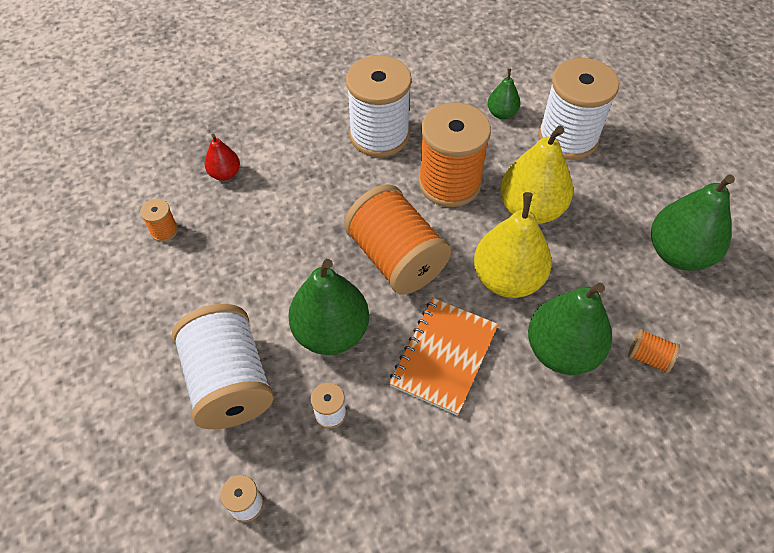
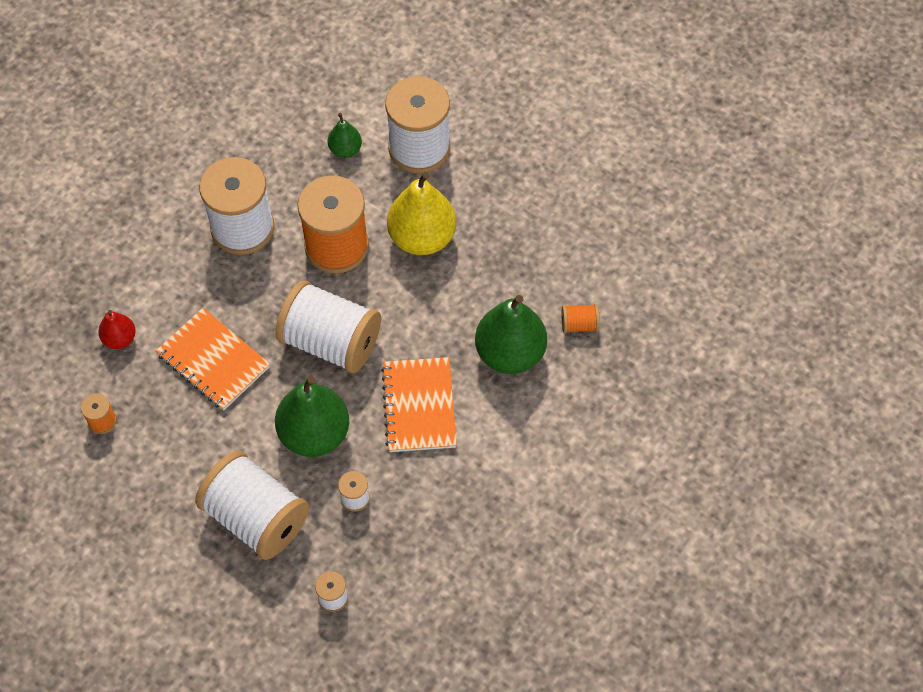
camera: 30 degrees left, 5 degrees up
(286, 226) = (213, 360): none -> orange notebook
(396, 258) = (330, 341): orange spool -> white spool
(507, 279) = (435, 313): yellow pear -> none
(678, 253) = (564, 219): green pear -> none

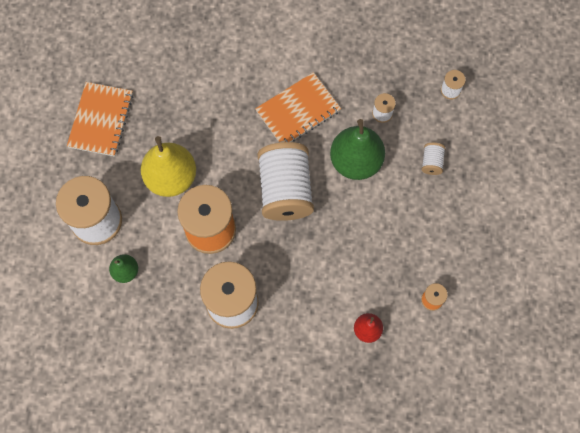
camera: 120 degrees left, 10 degrees up
(213, 360) = (344, 256): orange notebook -> orange notebook (101, 120)
(256, 517) = (431, 162): white spool -> white spool, size x0.42
(510, 353) = (228, 78): green pear -> none
(579, 324) = (183, 48): orange spool -> none

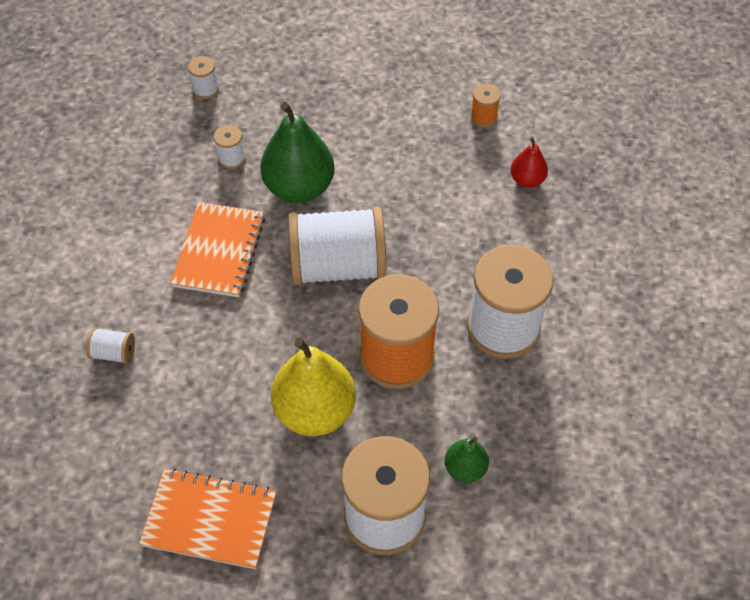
camera: 90 degrees left, 15 degrees down
(298, 111) = (219, 251): orange notebook -> orange notebook turned 45 degrees clockwise
(431, 162) = (304, 111): white spool -> white spool (113, 353)

